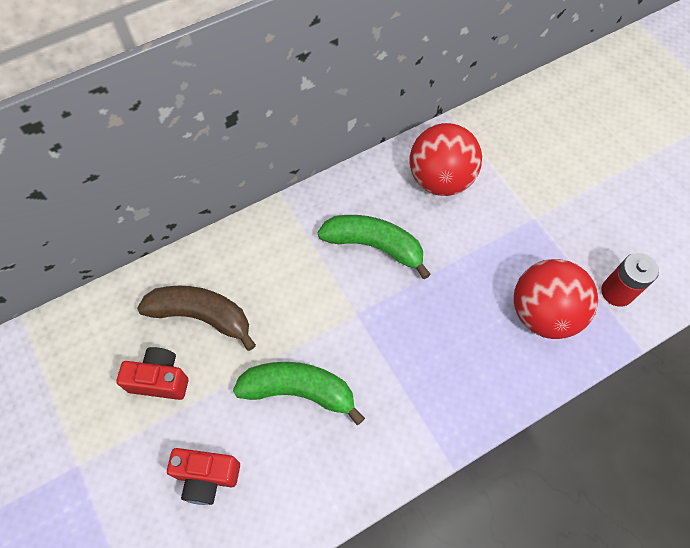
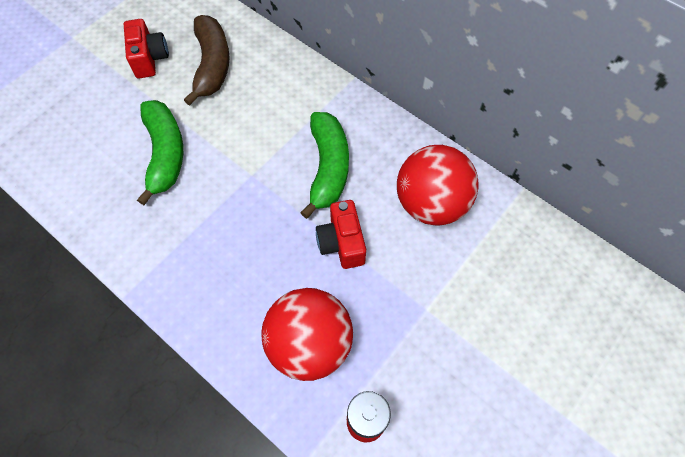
camera: 70 degrees right, 0 degrees up
(207, 477) = (78, 116): red camera -> red camera (341, 243)

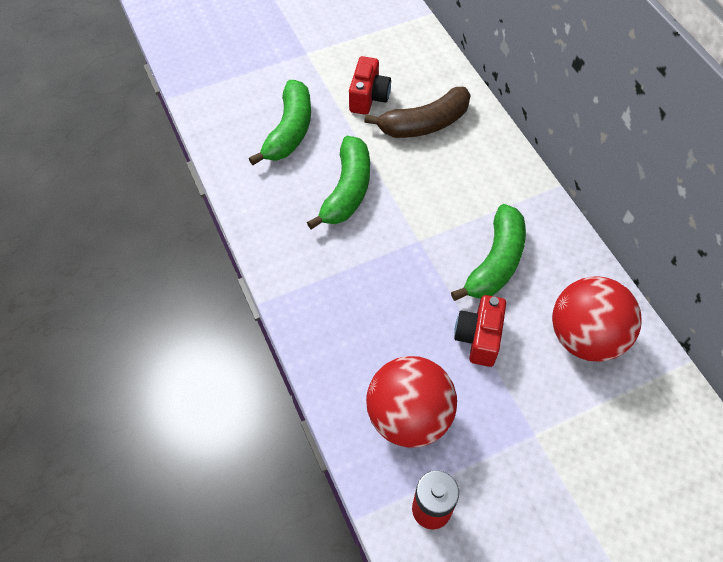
camera: 25 degrees right, 5 degrees down
(85, 118) = (289, 131): none -> green banana
(212, 65) = (424, 124): brown banana -> brown banana turned 45 degrees clockwise

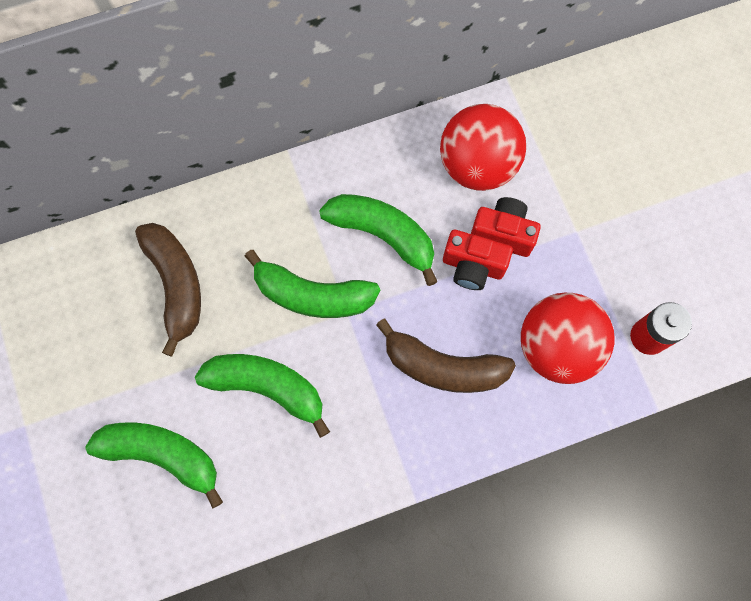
camera: 85 degrees left, 15 degrees up
(368, 97) = (121, 349): red camera -> red camera (503, 233)
(378, 317) = (443, 367): none -> brown banana
(430, 214) = (312, 295): none -> green banana

